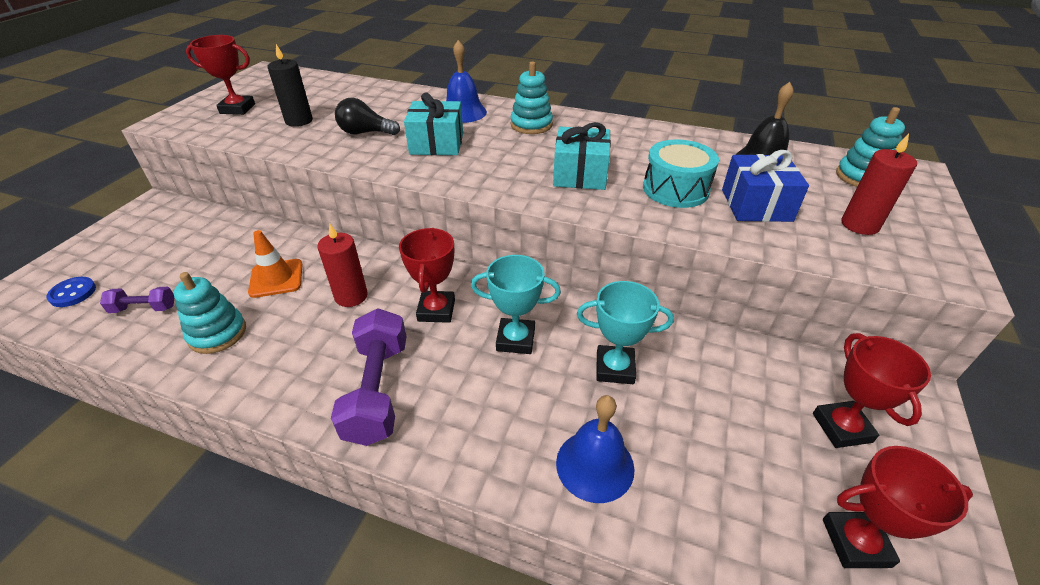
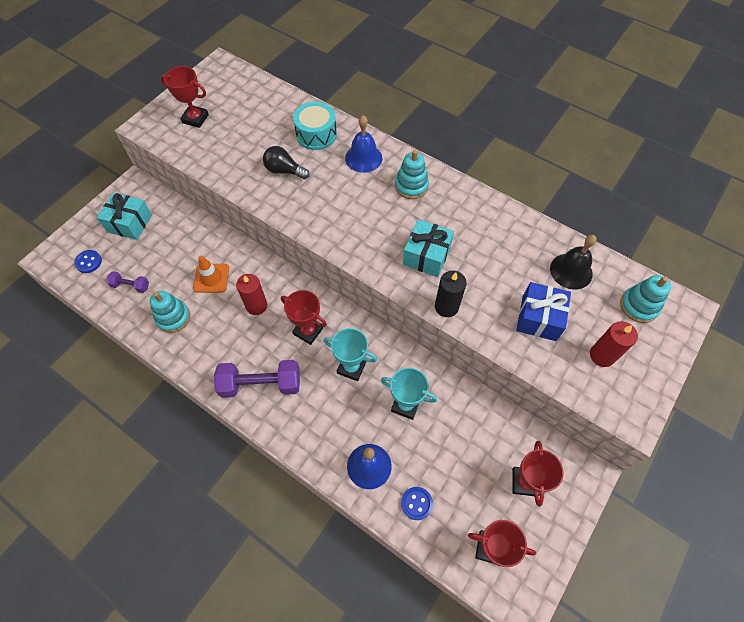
camera: 15 degrees right, 20 degrees up
(299, 121) = (238, 145): black candle -> black candle (446, 307)
(378, 390) = (261, 384): purple dumbbell -> purple dumbbell turned 75 degrees clockwise
(436, 310) = (308, 331): red trophy -> red trophy turned 75 degrees counterclockwise
(437, 144) = (333, 196): turquoise gift -> turquoise gift (130, 223)
(675, 189) = (489, 288): turquoise drum -> turquoise drum (316, 134)
(698, 503) = (416, 503): none -> blue button

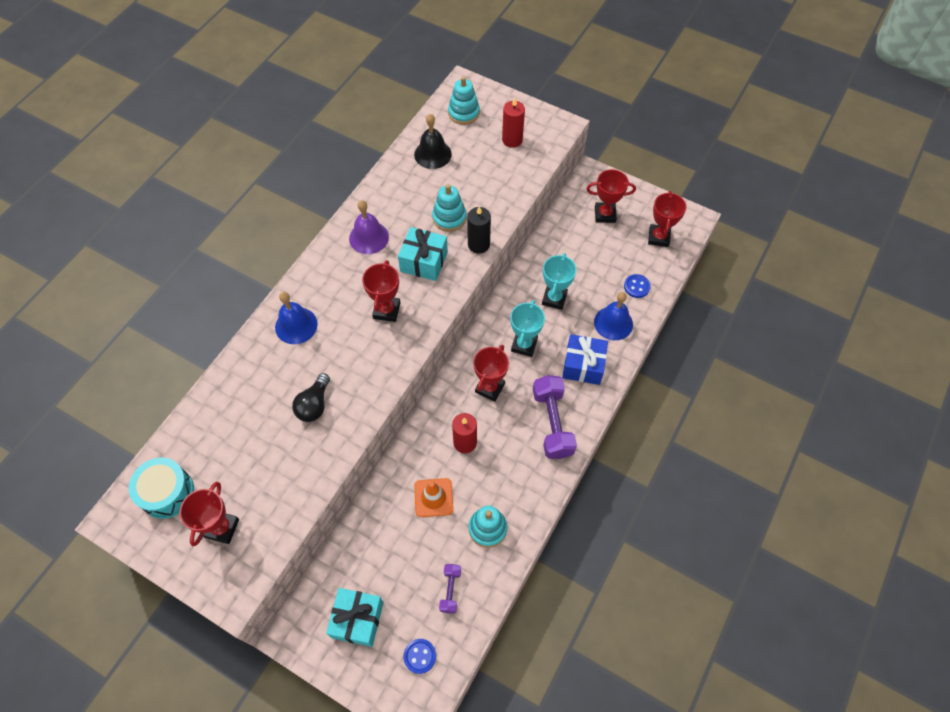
camera: 95 degrees left, 0 degrees up
(316, 134) = (258, 378): turquoise drum -> turquoise drum (167, 492)
(372, 223) = (386, 310): none -> red trophy
(411, 186) = (336, 278): turquoise stacking toy -> turquoise stacking toy (449, 218)
(457, 211) = (369, 237): none -> purple bell
(539, 318) = (482, 178): blue gift -> blue gift (583, 365)

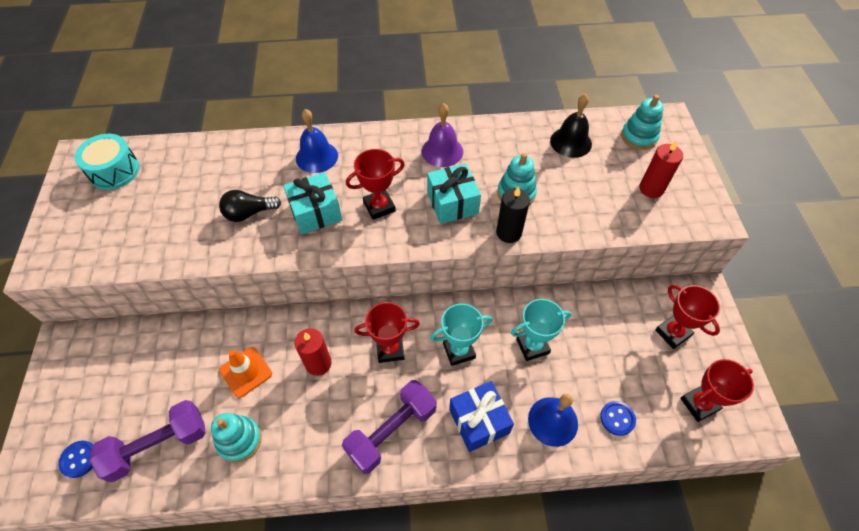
camera: 55 degrees right, 5 degrees down
(222, 528) = (99, 222): red trophy -> none
(357, 619) = (95, 384): turquoise gift -> turquoise gift (315, 212)
(450, 590) = (158, 445): purple dumbbell -> purple dumbbell, size x1.92

